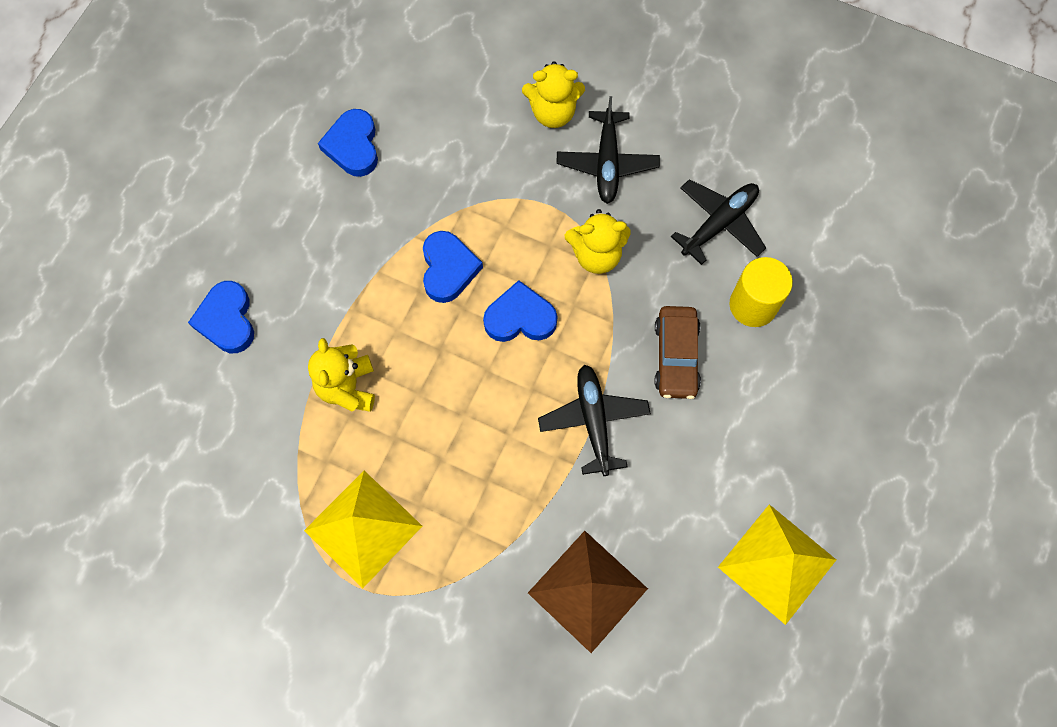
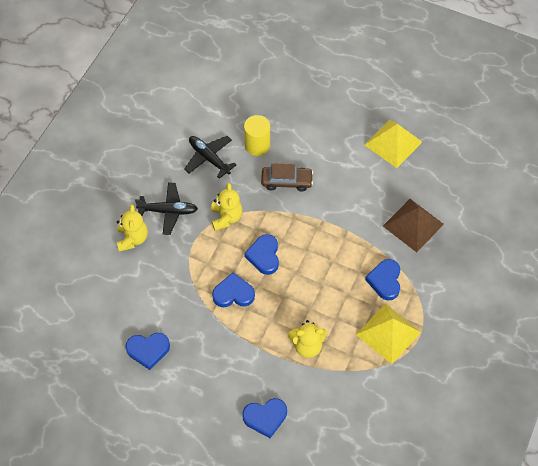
camera: 90 degrees left, 10 degrees down
(467, 528) = (385, 281): none -> blue heart
(593, 421) = (323, 220): black plane -> none

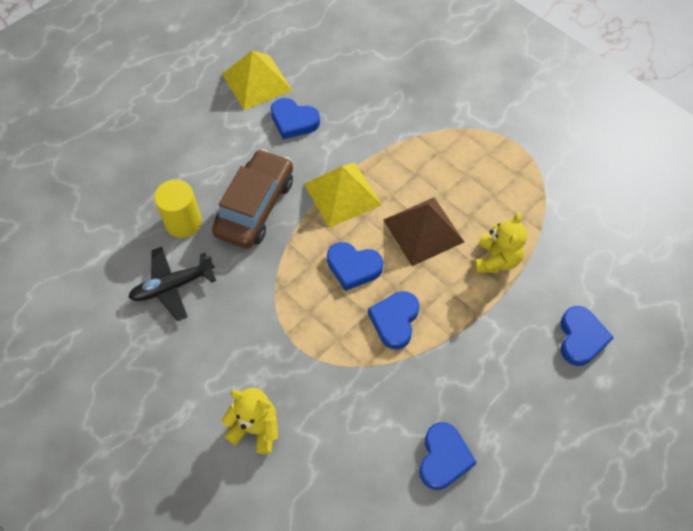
camera: 70 degrees left, 0 degrees up
(168, 211) = (232, 365): black plane -> none
(226, 217) = (276, 294): yellow teddy bear -> none
(286, 181) = (255, 207): brown car -> brown car, size x1.52
(385, 281) = (437, 152): blue heart -> blue heart (293, 121)
(388, 333) = (505, 172): yellow pyramid -> yellow pyramid (342, 194)
(413, 225) = (375, 101): brown pyramid -> brown pyramid (423, 230)

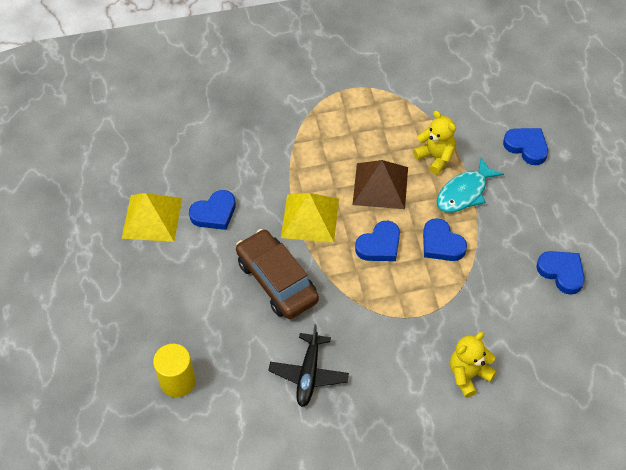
camera: 55 degrees left, 5 degrees down
(183, 222) = (253, 338): yellow cylinder -> yellow cylinder (178, 381)
(473, 309) = (464, 192): none -> turquoise fish

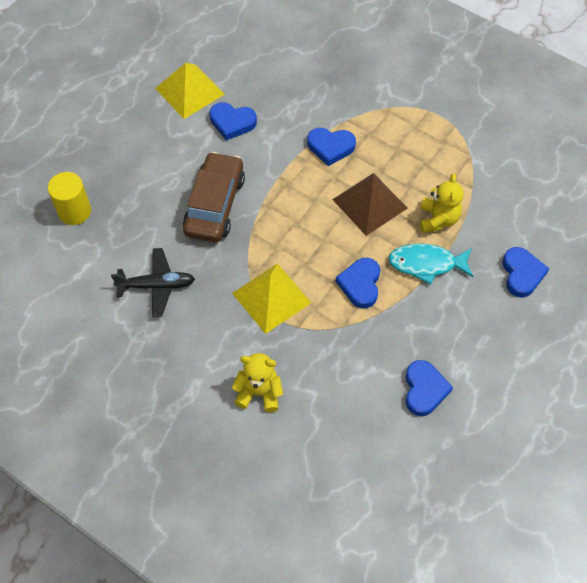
camera: 45 degrees right, 5 degrees up
(309, 374) = (156, 285): black plane -> black plane turned 150 degrees counterclockwise
(310, 218) = (291, 182): yellow pyramid -> yellow pyramid (271, 297)
(379, 245) = (314, 244): blue heart -> blue heart (330, 147)

